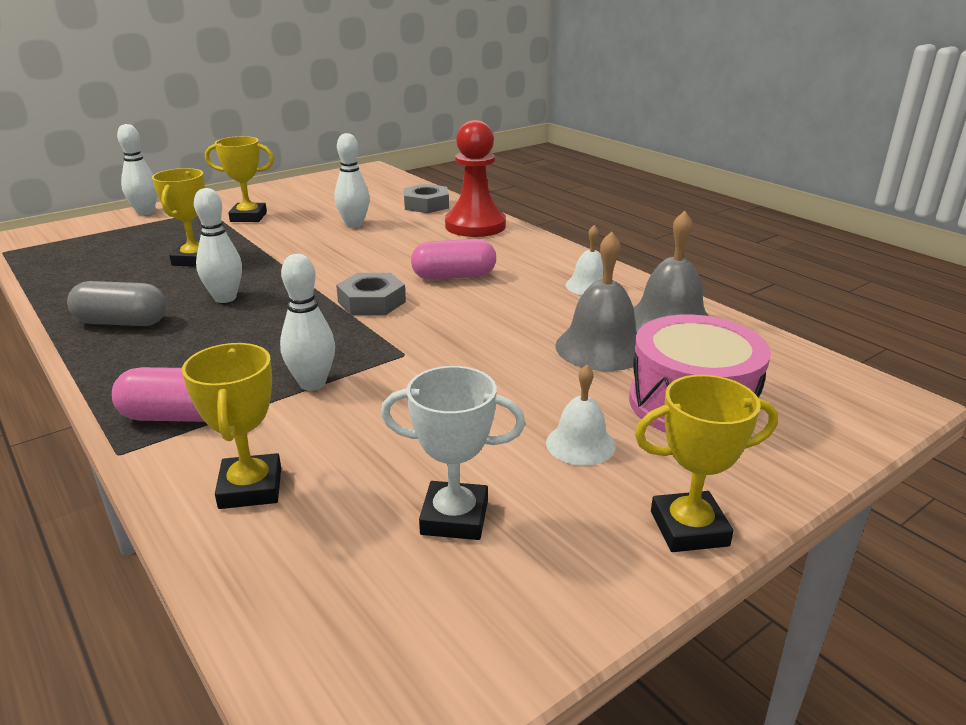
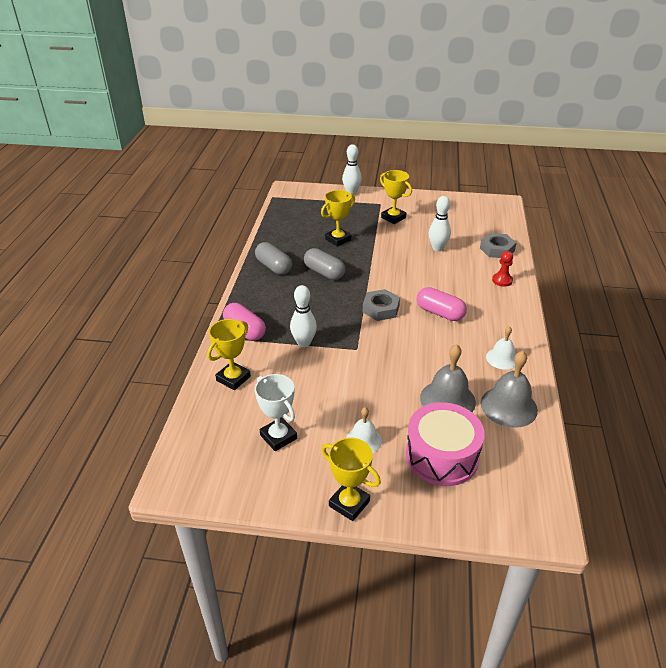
camera: 45 degrees right, 10 degrees up
(225, 298) = (324, 273): white bowling pin -> grey capsule
(475, 226) = (502, 280): red pawn -> red pawn, size x0.49

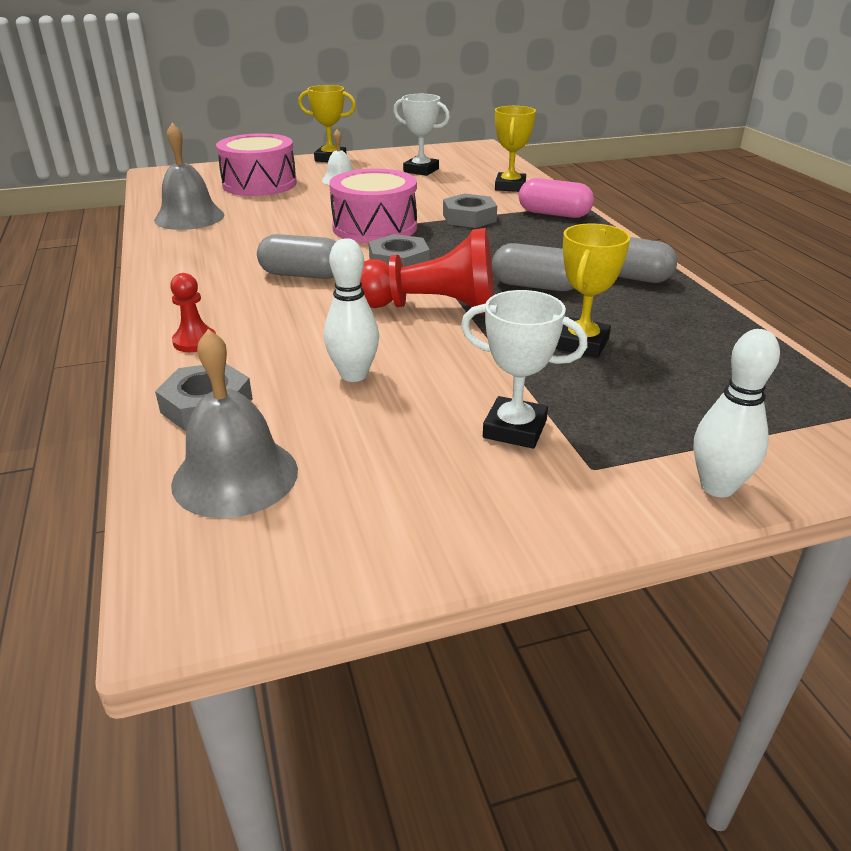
camera: 155 degrees right, 5 degrees down
(304, 343) = (469, 218): white bowling pin -> grey nut
(375, 350) = (375, 227): none -> pink drum
(385, 272) = (432, 308): none -> red pawn
(393, 218) = (515, 429): yellow trophy -> white trophy
(440, 313) = (303, 275): pink capsule -> grey capsule
(447, 399) = (264, 210): grey bell -> grey bell (235, 476)
(502, 358) = (197, 248): white bell -> none

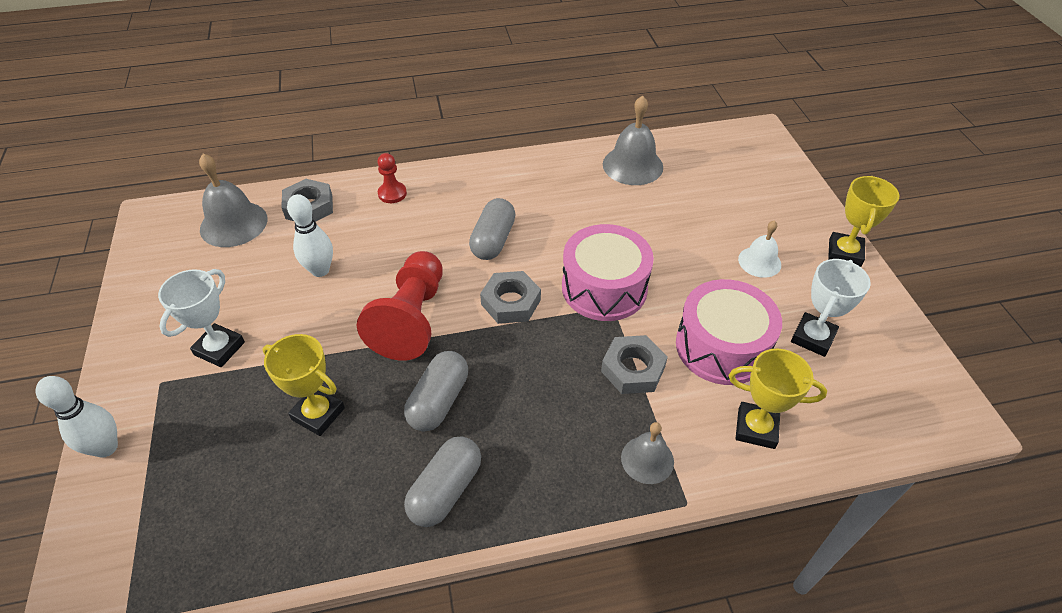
camera: 95 degrees right, 15 degrees up
(259, 184) = (734, 201): pink drum -> pink drum (721, 346)
(554, 214) = (647, 459): pink capsule -> grey bell

